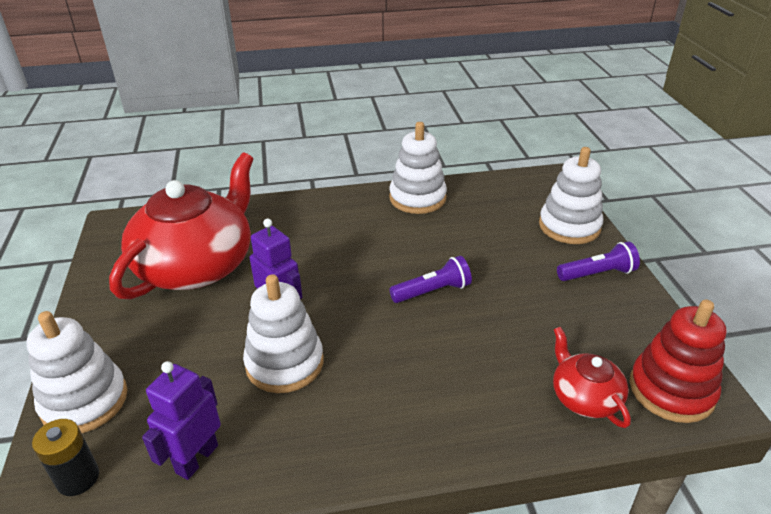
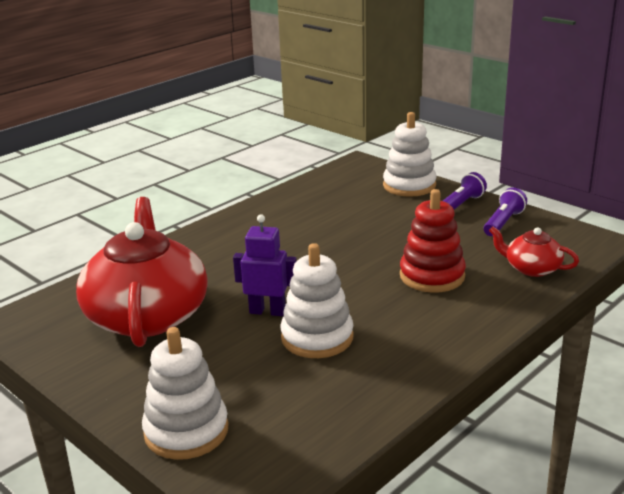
camera: 35 degrees left, 10 degrees down
(78, 478) = (256, 469): black battery -> none
(196, 459) = (332, 413): purple robot -> none
(417, 198) = (275, 206): white stacking toy -> none
(432, 291) = (366, 255): purple flashlight -> purple flashlight (503, 223)
(671, 390) = (572, 245): red stacking toy -> red stacking toy (432, 276)

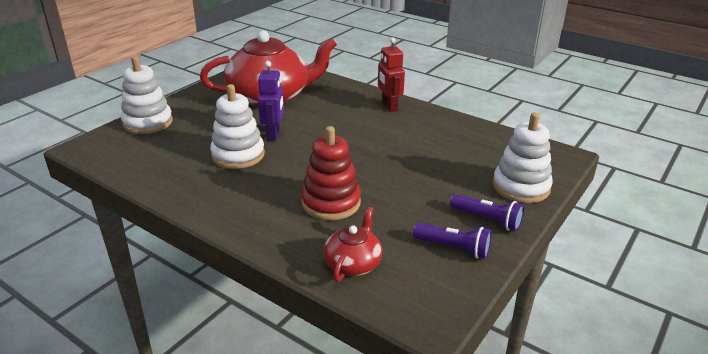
camera: 80 degrees right, 5 degrees up
(222, 232) = (389, 106): none -> red robot

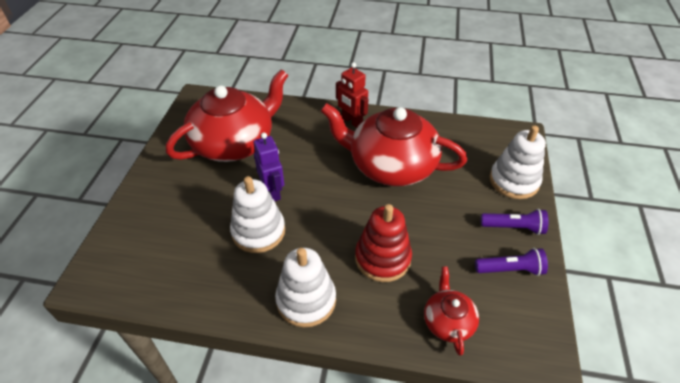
camera: 25 degrees left, 15 degrees up
(148, 122) = (133, 220): white stacking toy -> white stacking toy (306, 300)
(399, 144) = (391, 165): none -> red teapot

